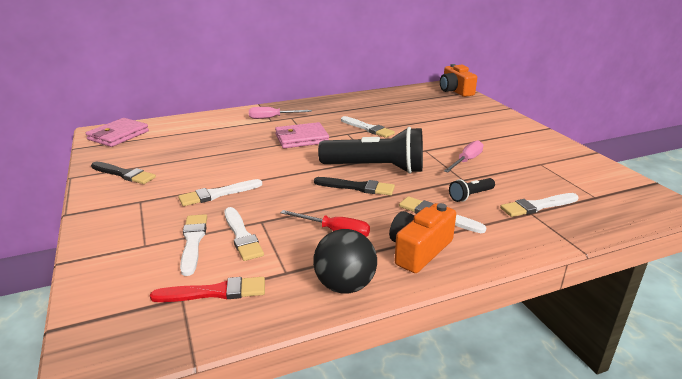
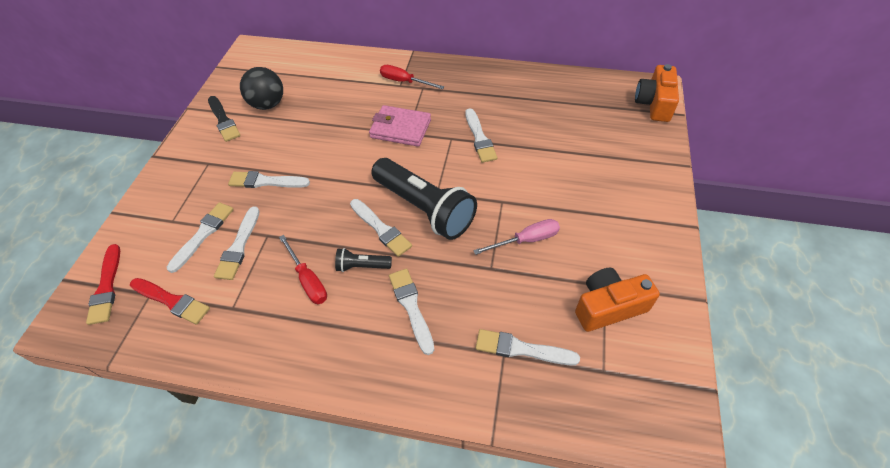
camera: 35 degrees right, 25 degrees up
(118, 135) = (259, 60): pink wallet -> none
(119, 313) = (106, 287): none -> red brush
(272, 118) = (404, 82): pink screwdriver -> red screwdriver
(345, 285) = (257, 349): black ball -> black ball (268, 104)
(357, 187) = (381, 229): black brush -> white brush
(419, 250) = (349, 343): orange camera -> orange camera (608, 307)
(470, 196) = (471, 297): black flashlight -> black flashlight (362, 266)

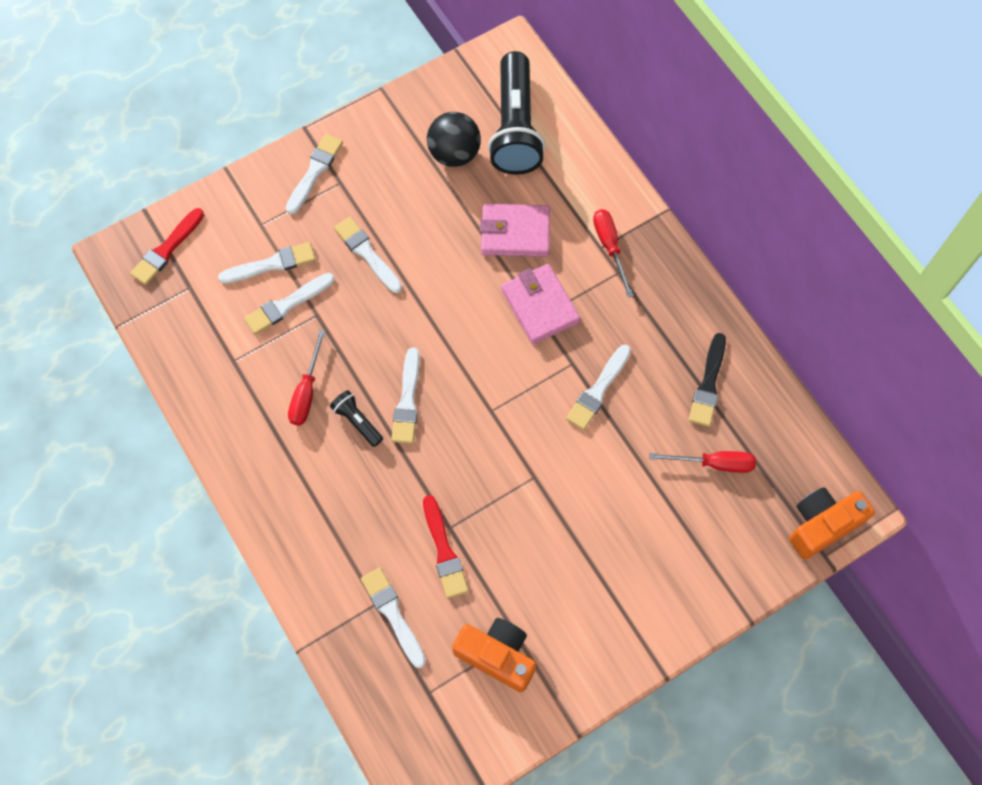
camera: 45 degrees right, 15 degrees up
(172, 301) = (199, 310): red brush -> red brush (444, 551)
(223, 120) = (397, 138): black brush -> black brush (708, 384)
(346, 111) = (515, 233): none -> pink wallet
(411, 307) = (355, 496): white brush -> white brush (314, 171)
(424, 208) = (463, 416): black flashlight -> black flashlight (515, 127)
(526, 240) = (507, 534): pink screwdriver -> none
(575, 121) = (713, 463): none -> red screwdriver

